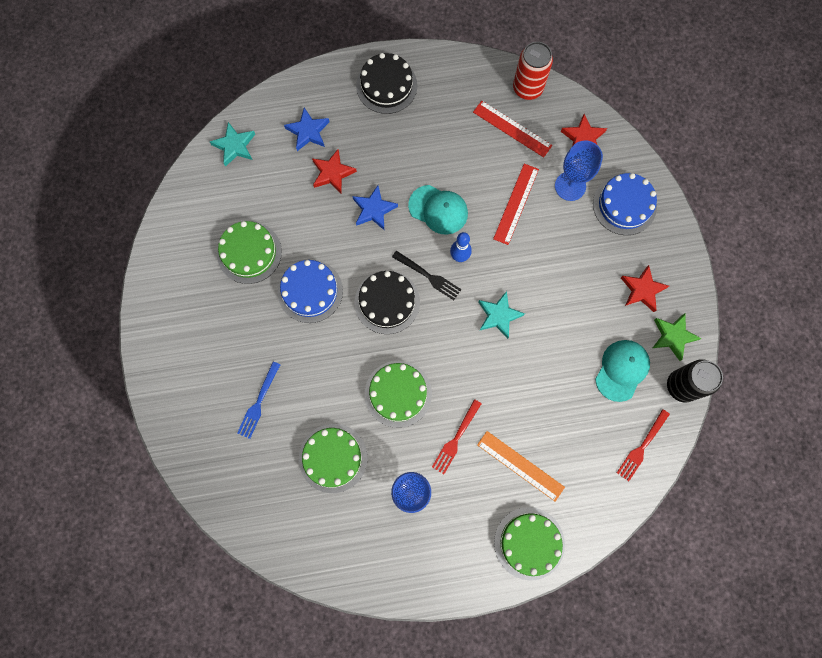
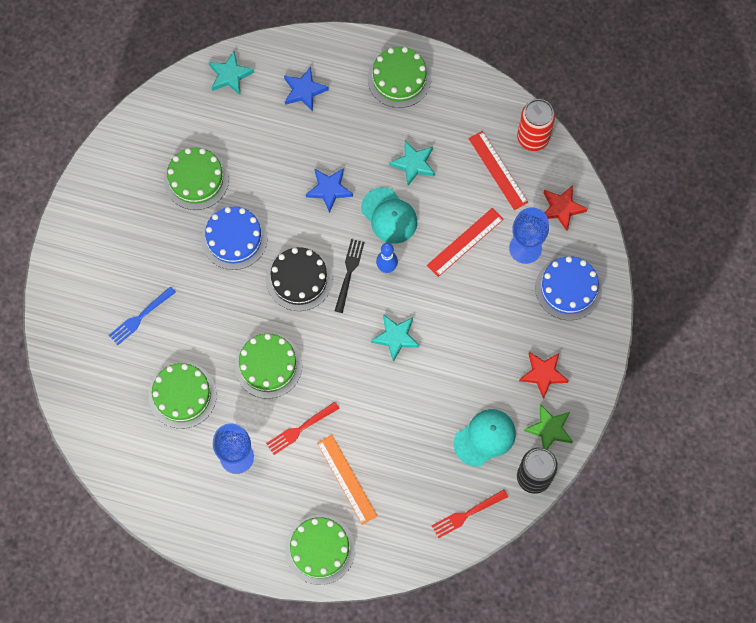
camera: 25 degrees right, 5 degrees down
(332, 173) = (307, 139): red star -> none
(386, 86) = (399, 78): black cake -> green cake
(428, 276) = (349, 273): black fork -> black fork turned 135 degrees counterclockwise
(436, 155) = (413, 164): none -> turquoise star

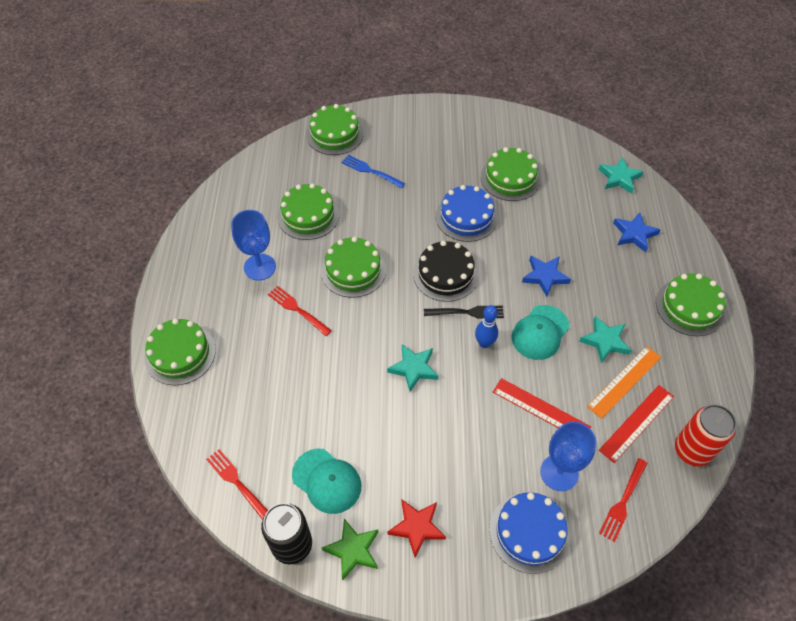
camera: 75 degrees right, 15 degrees down
(71, 342) = (335, 134): none -> green cake
(346, 479) = (255, 360): orange ruler -> orange ruler (624, 381)
(561, 208) = (623, 502): red star -> red fork

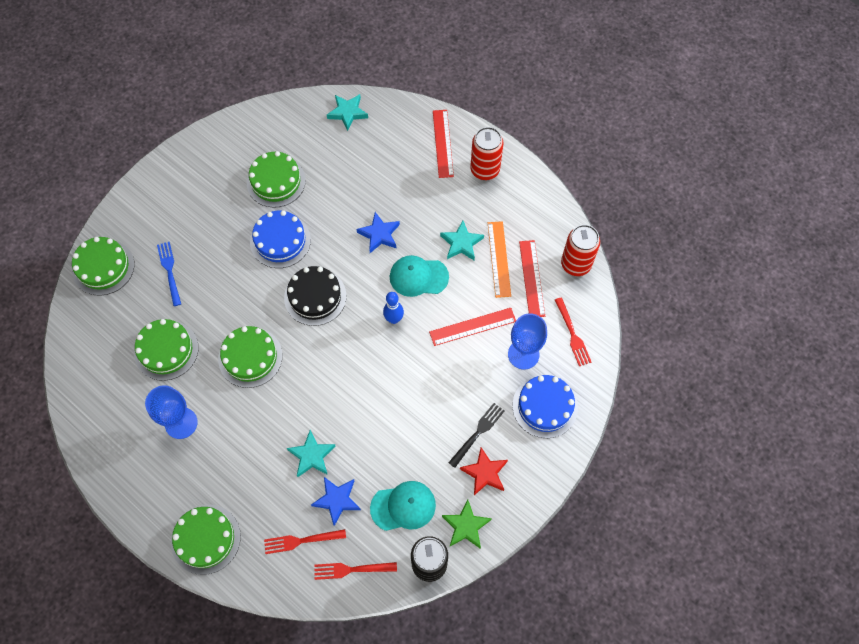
camera: 50 degrees left, 10 degrees up
(297, 310) = (247, 424): red fork -> red fork (301, 541)
(371, 171) = (169, 271): blue fork -> blue fork turned 90 degrees clockwise
(413, 368) = (370, 381): turquoise star -> turquoise star (312, 455)
(467, 312) = (359, 309): black fork -> black fork (477, 433)
(540, 332) = (418, 277): turquoise cap -> turquoise cap turned 105 degrees clockwise
(634, 234) = (401, 148): blue star -> blue star (337, 500)
(674, 259) = (443, 143): none -> red ruler
(689, 307) = (485, 170): green cake -> red can

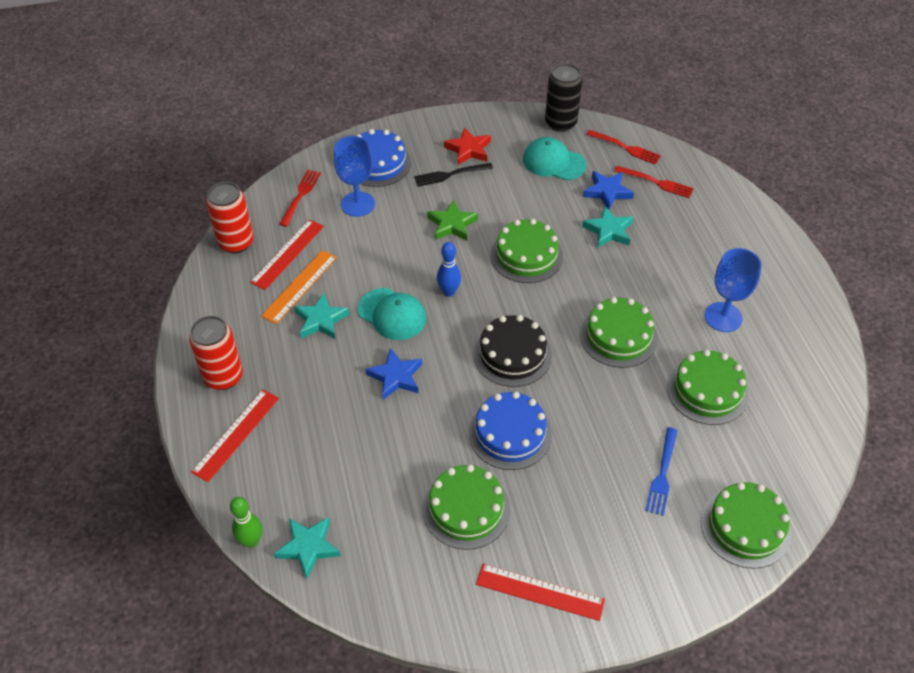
camera: 145 degrees left, 15 degrees down
(205, 539) = (742, 222): green cake -> green cake (526, 255)
(380, 98) = (251, 541): none -> green bowling pin
(466, 526) = (513, 129): green star -> green star (452, 224)
(472, 326) = (381, 246): red ruler -> red ruler (540, 592)

